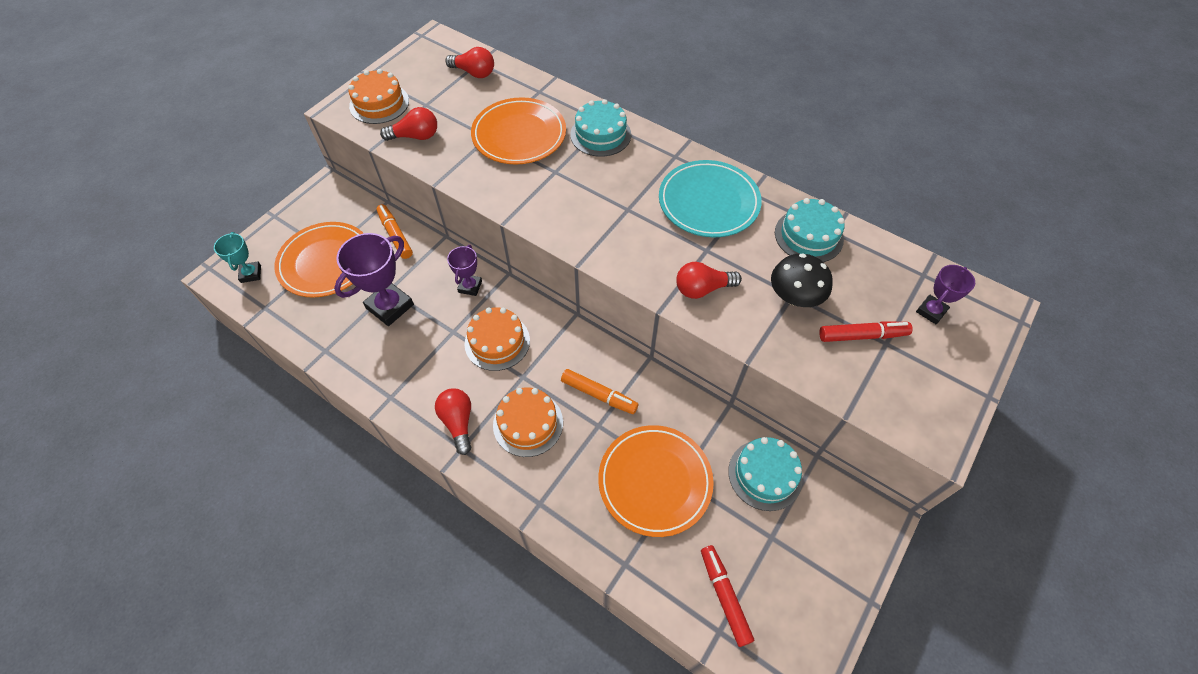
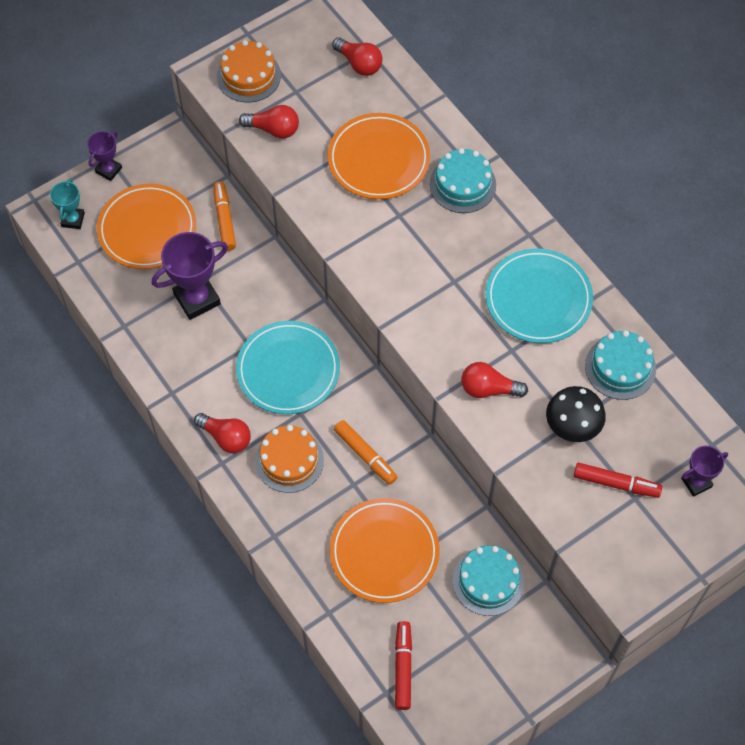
camera: 20 degrees right, 5 degrees up
(458, 422) = (226, 438): red light bulb -> red light bulb turned 120 degrees clockwise
(470, 286) = (281, 302): purple trophy -> purple trophy (108, 170)
(497, 342) = (288, 370): orange cake -> turquoise plate

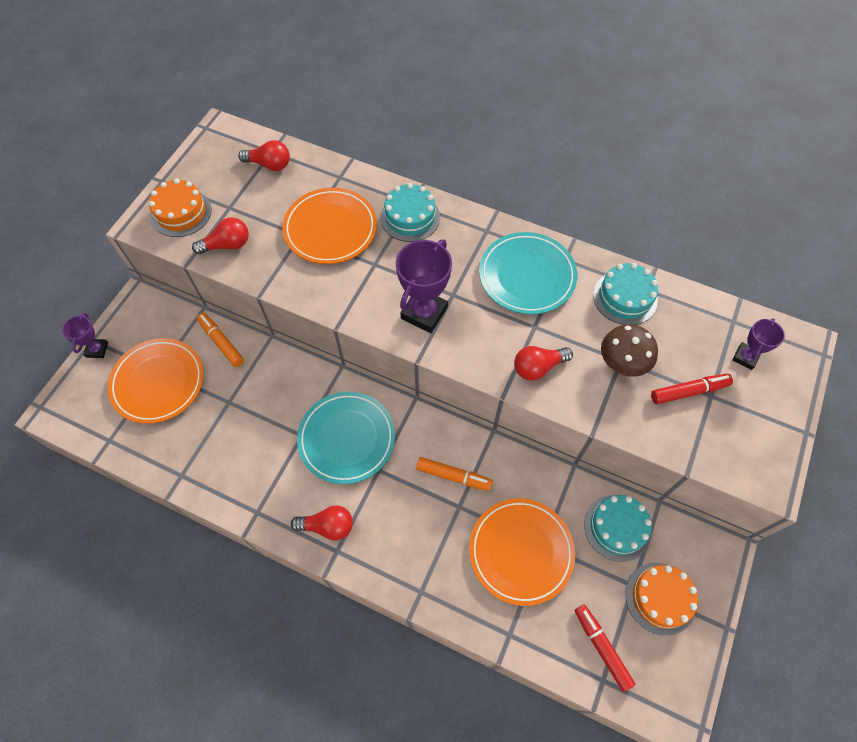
camera: 30 degrees left, 0 degrees up
(73, 220) = (85, 406): turquoise trophy -> none
(197, 299) = (234, 419): purple trophy -> purple trophy (424, 313)
(289, 460) = (393, 516): orange cake -> orange cake (660, 598)
(572, 425) = (623, 362): black mushroom -> brown mushroom

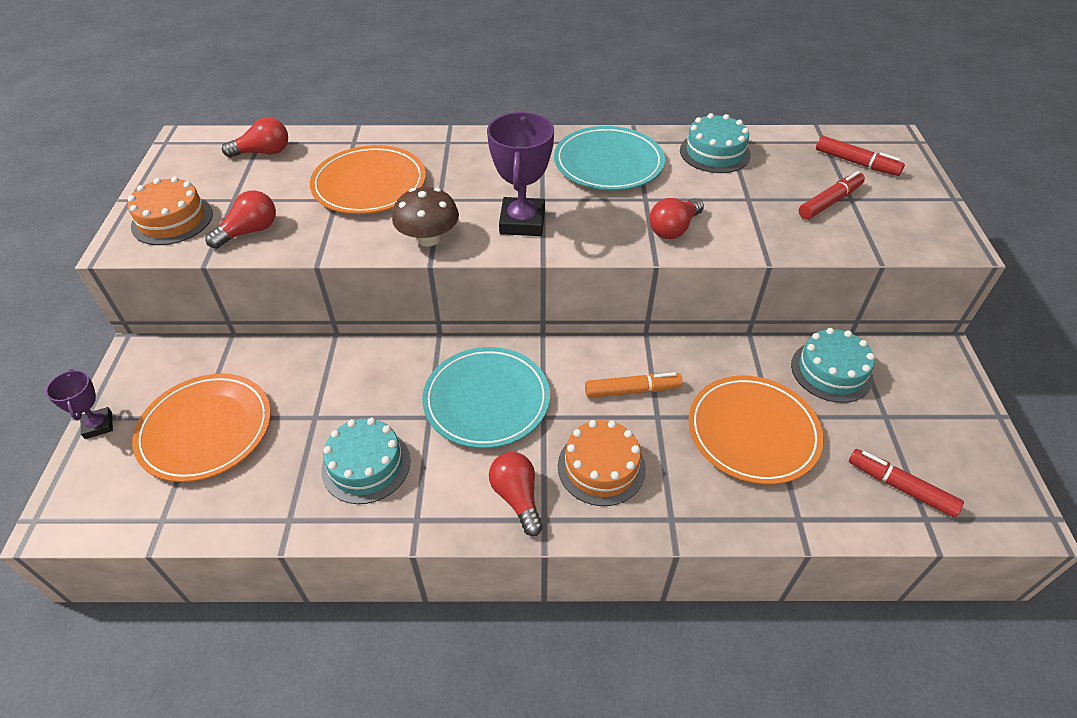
camera: 25 degrees left, 15 degrees down
(221, 342) = (273, 361): orange marker -> none
(328, 526) = (517, 497): red light bulb -> red light bulb turned 90 degrees counterclockwise
(410, 217) = (454, 153): turquoise cake -> turquoise cake (366, 465)
(623, 362) = (751, 199): brown mushroom -> brown mushroom (428, 238)
(660, 598) = (919, 416): orange cake -> orange cake (601, 467)
(745, 357) = (856, 163): purple trophy -> red marker

